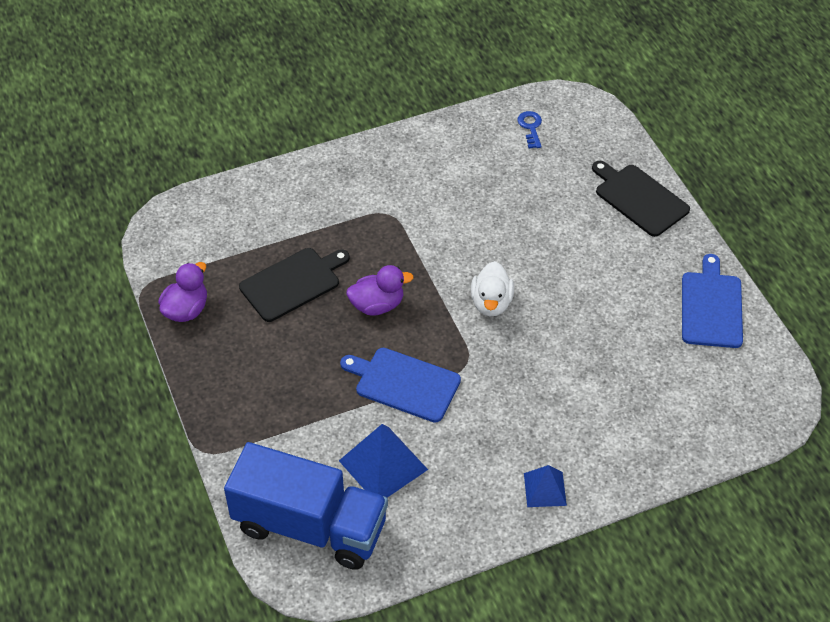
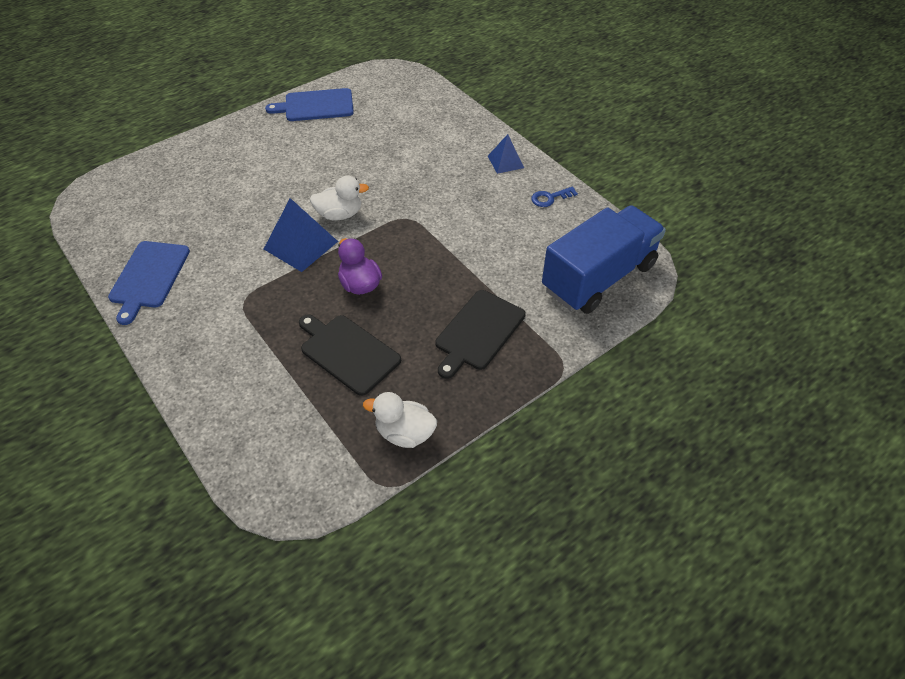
camera: 105 degrees left, 0 degrees up
(186, 310) = (404, 433): purple duck -> white duck
(310, 526) = (598, 277): blue truck -> blue truck turned 45 degrees clockwise
(383, 465) = (523, 247): blue pyramid -> blue pyramid (300, 245)
(404, 383) = (440, 250): blue cutting board -> blue cutting board (148, 277)
(530, 127) = (119, 223): blue key -> blue key (550, 198)
(639, 198) = (207, 149): black cutting board -> black cutting board (478, 332)

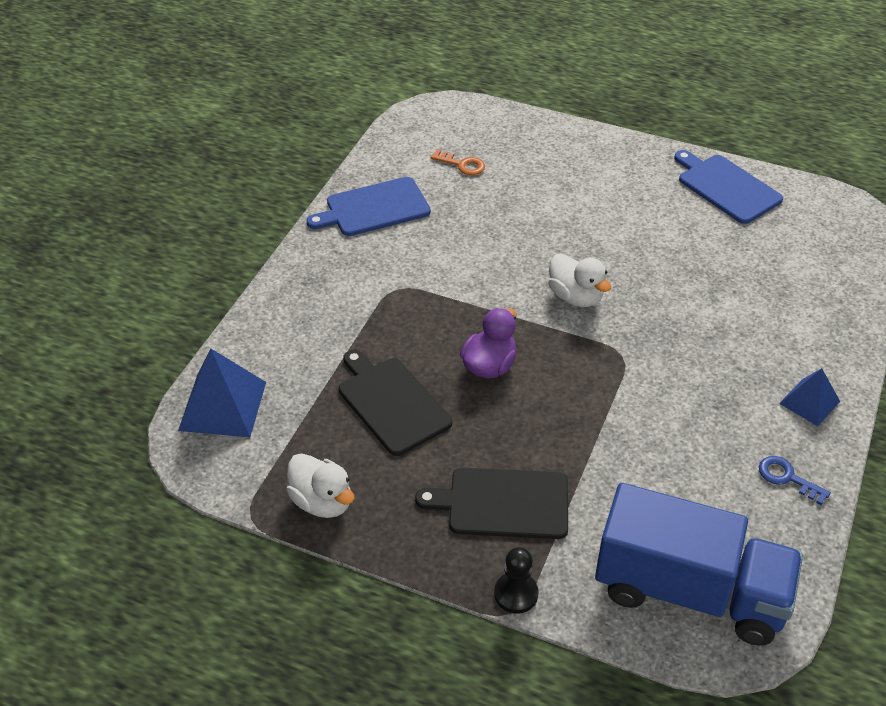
camera: 60 degrees right, 5 degrees down
(160, 209) = (462, 165): none -> orange key
(300, 245) = (504, 290): blue pyramid -> blue pyramid (222, 406)
(348, 352) = (391, 403): black cutting board -> black cutting board turned 45 degrees counterclockwise
(404, 433) = (322, 501): white duck -> white duck turned 150 degrees clockwise
(551, 359) = (516, 594): none -> black pawn

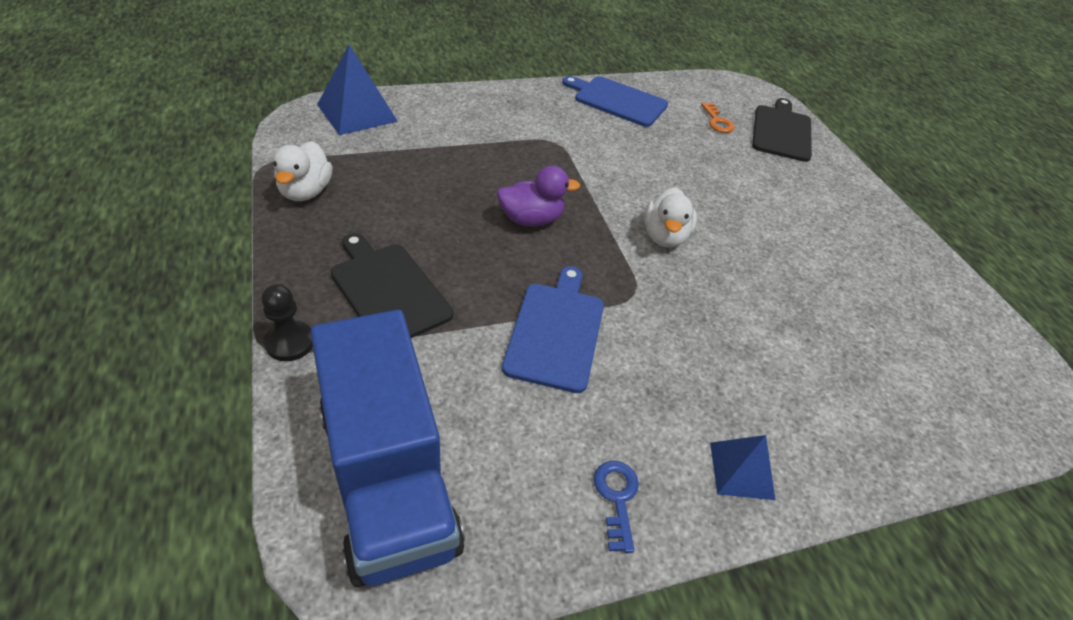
camera: 45 degrees right, 0 degrees up
(391, 403) = (437, 185): black cutting board -> black cutting board (782, 131)
(726, 187) = (923, 277): blue cutting board -> blue cutting board (556, 331)

